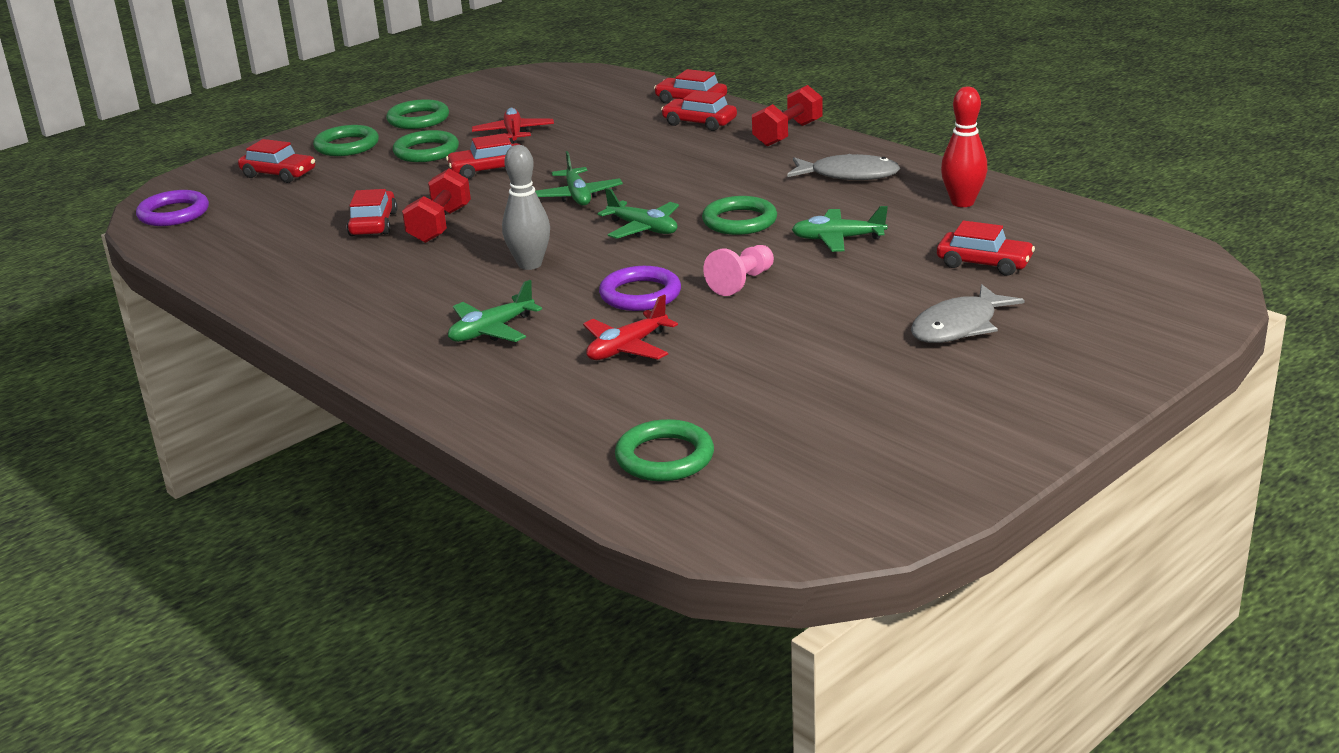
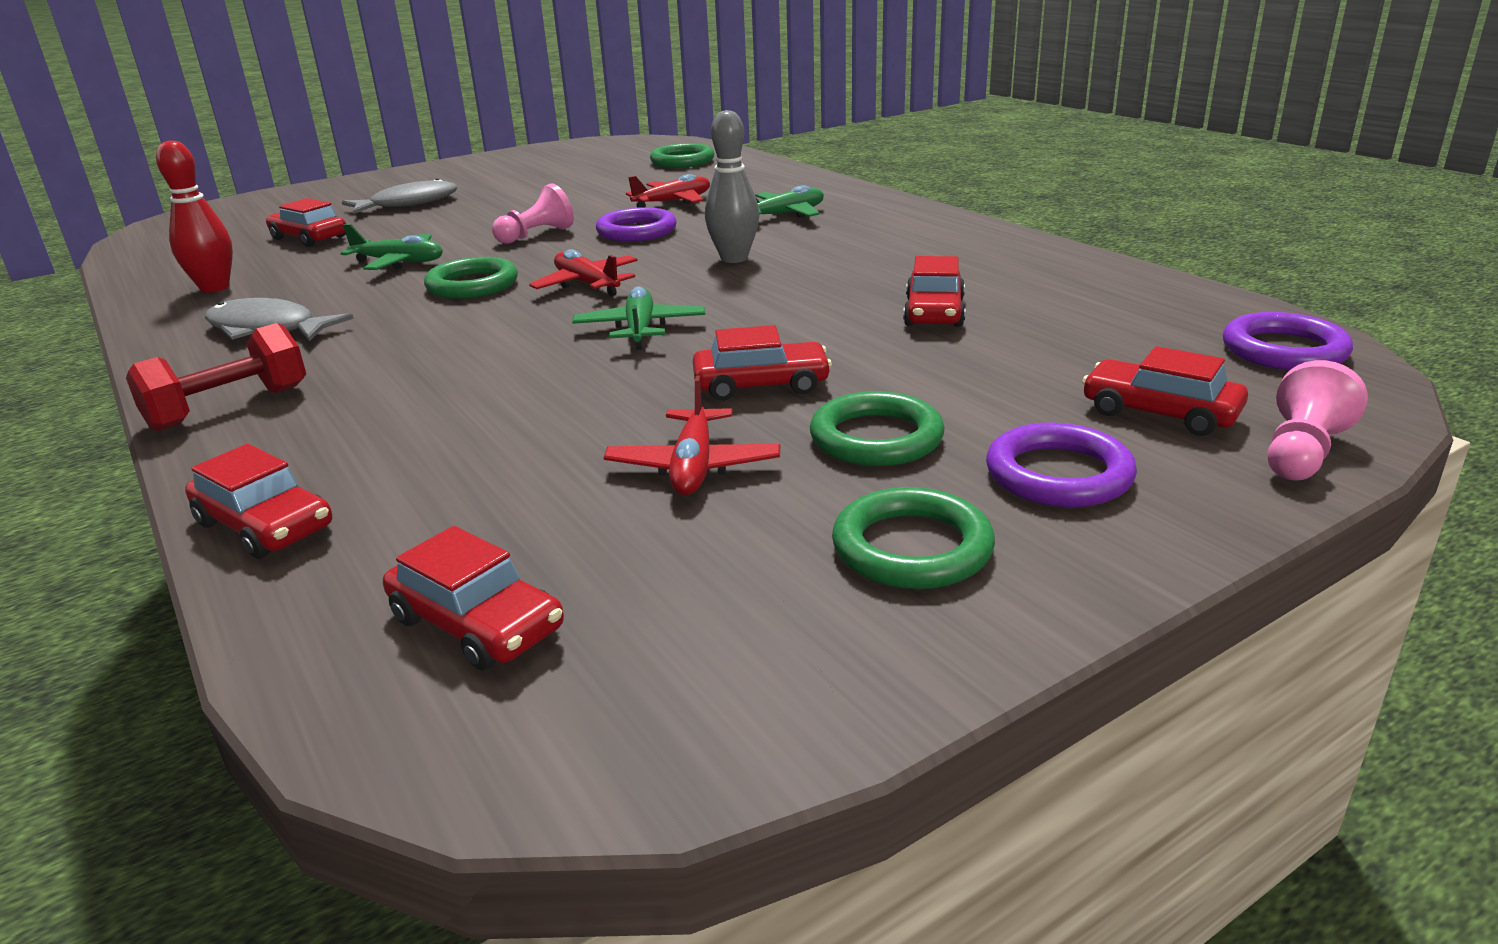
camera: 170 degrees left, 0 degrees up
(230, 163) = (1302, 452): none -> pink pawn
(347, 146) = (1058, 474): green ring -> purple ring
(439, 225) = (839, 305): red dumbbell -> none
(643, 229) = (587, 284): green plane -> red plane
(699, 123) = (328, 453): red car -> red car (477, 623)

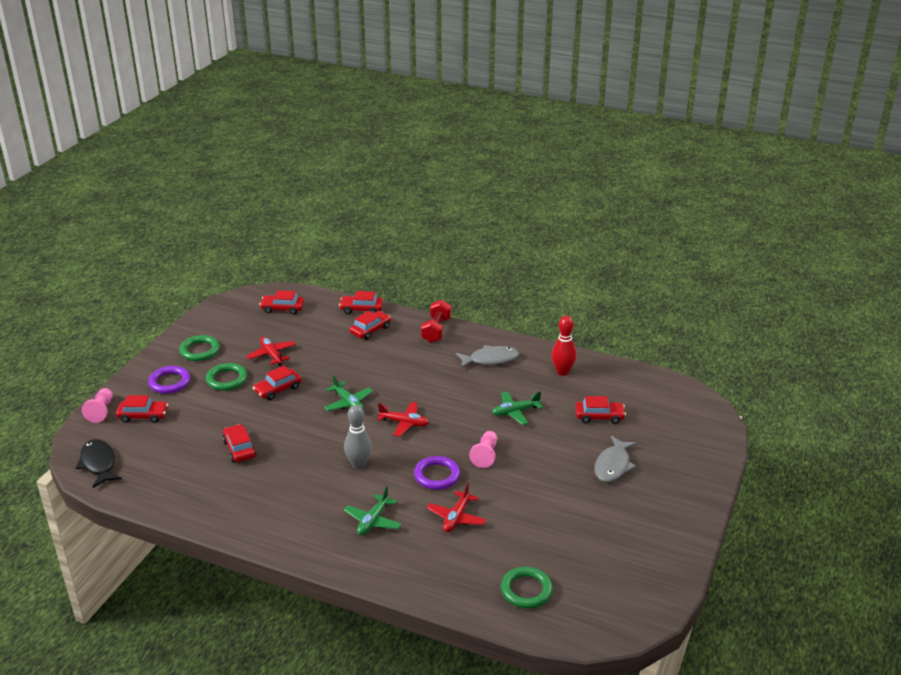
camera: 145 degrees right, 5 degrees up
(356, 454) = (370, 330): none -> red car
(472, 285) = (454, 407): green ring -> none
(1284, 350) = (98, 464): purple ring -> black fish

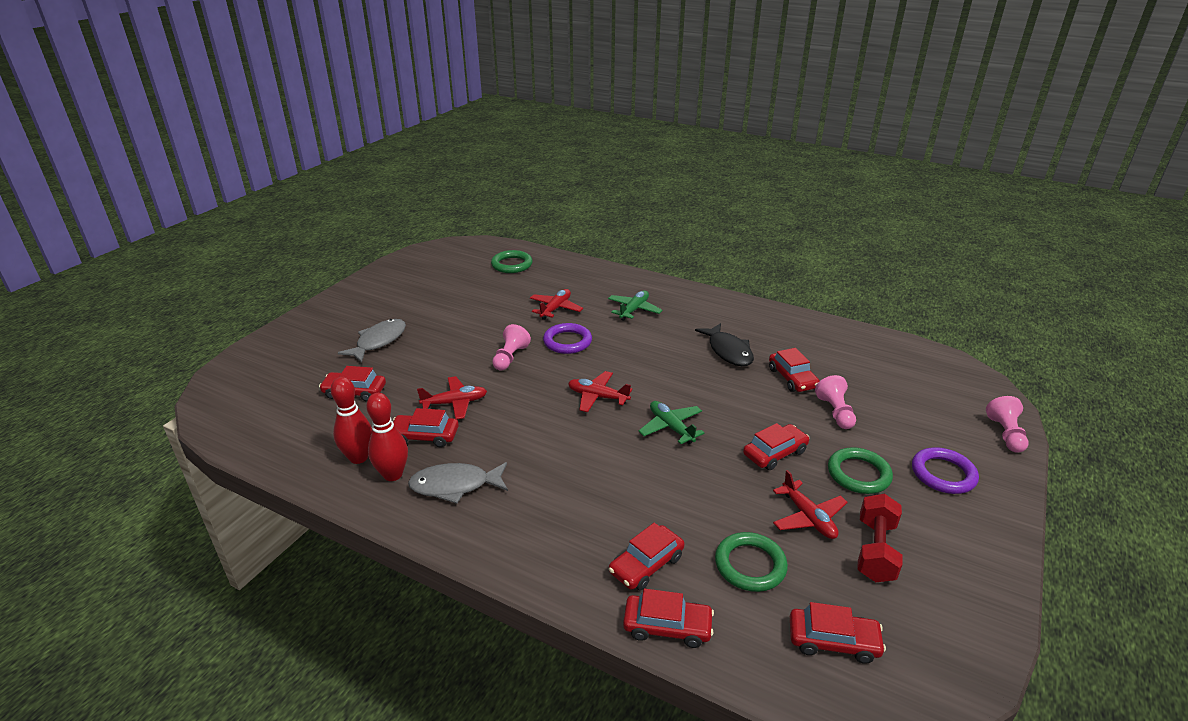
camera: 175 degrees left, 0 degrees up
(98, 464) = (947, 371): black fish -> black fish (728, 351)
(143, 416) = (941, 424): red car -> red car (425, 436)
(200, 351) = (936, 534): green ring -> green ring (750, 565)
(219, 421) = (835, 412): none -> pink pawn
(359, 464) = (651, 356): grey bowling pin -> none
(436, 330) = (527, 556): red dumbbell -> red dumbbell (875, 551)
(515, 412) = (455, 403): green plane -> red plane
(533, 363) = (393, 474): none -> red bowling pin

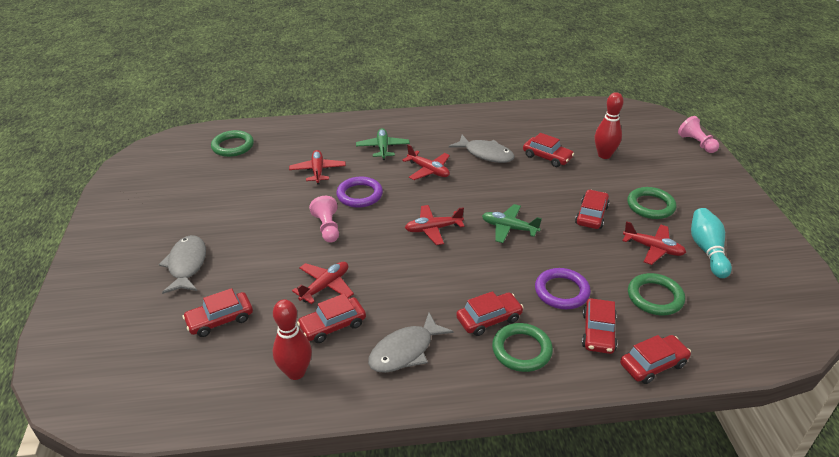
camera: 35 degrees left, 5 degrees up
(393, 474) = (343, 370): red bowling pin -> red bowling pin (604, 155)
(553, 539) = (521, 350): none -> green ring
(653, 345) = (428, 170): none -> red plane
(728, 351) = (486, 154): black fish -> grey fish
(833, 641) = (742, 317): red car -> red car (489, 319)
(835, 412) = (596, 170): pink pawn -> none
(875, 551) = (707, 250): red dumbbell -> turquoise bowling pin
(943, 474) = (692, 184): purple ring -> purple ring (561, 291)

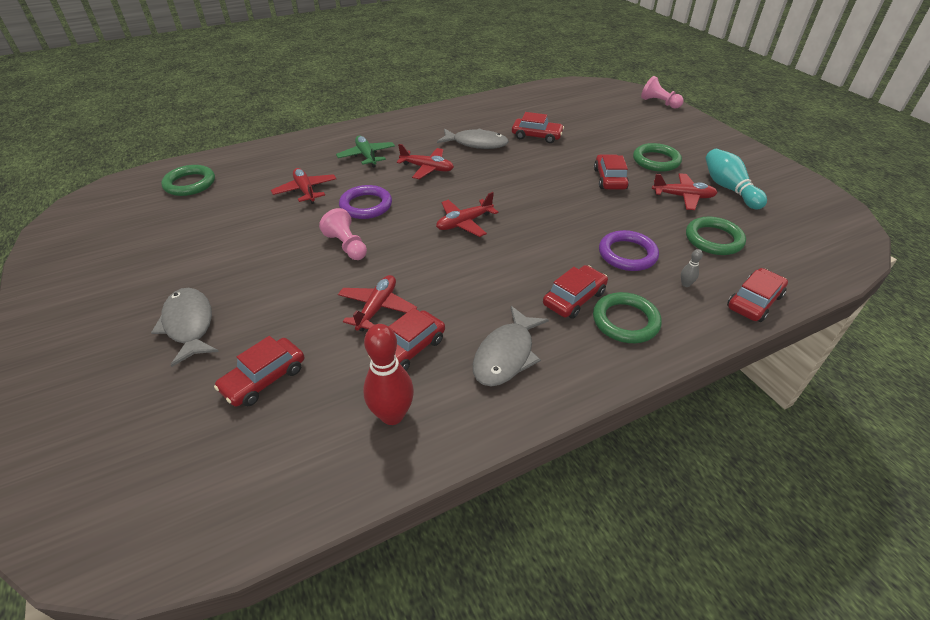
camera: 20 degrees left, 5 degrees up
(509, 228) = (540, 206): green plane -> none
(598, 332) = (685, 284): red car -> grey bowling pin
(604, 155) = (587, 125): red bowling pin -> none

